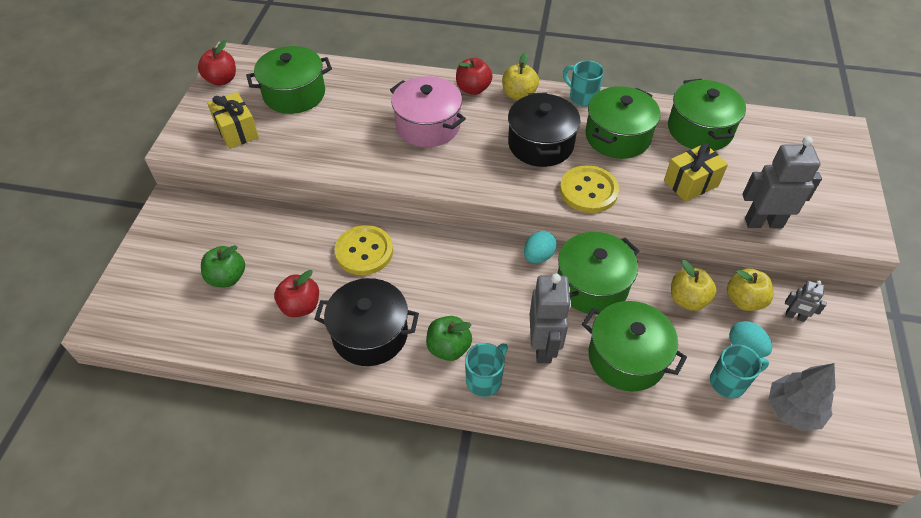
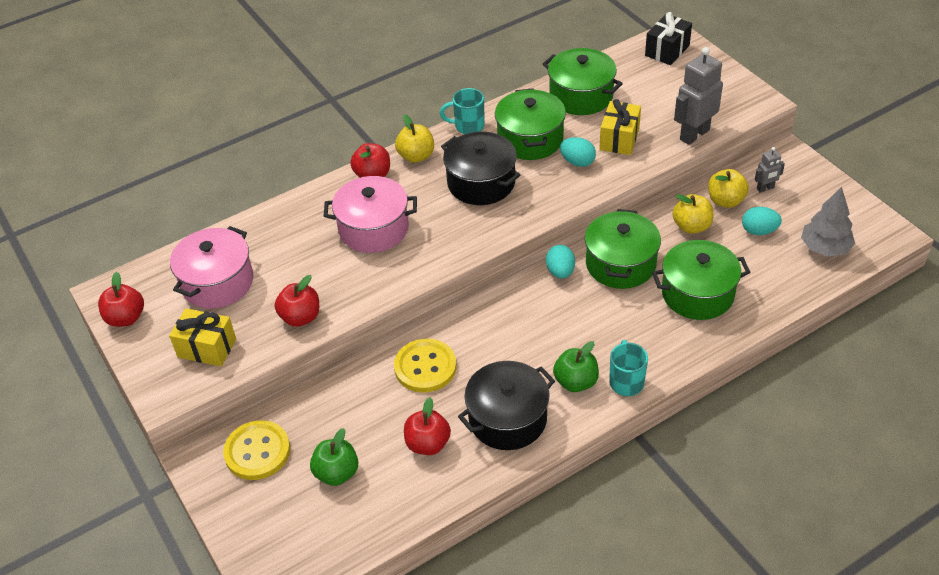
camera: 40 degrees left, 5 degrees down
(294, 94) = (217, 282): green pot -> pink pot
(310, 152) = (300, 317): none -> red apple
(543, 347) = (638, 329): grey robot -> none
(588, 191) = (557, 193): yellow button -> yellow button (257, 451)
(634, 178) = (577, 162): none -> turquoise egg
(729, 382) = (773, 260): turquoise mug -> none
(822, 139) = (667, 50): none -> black gift

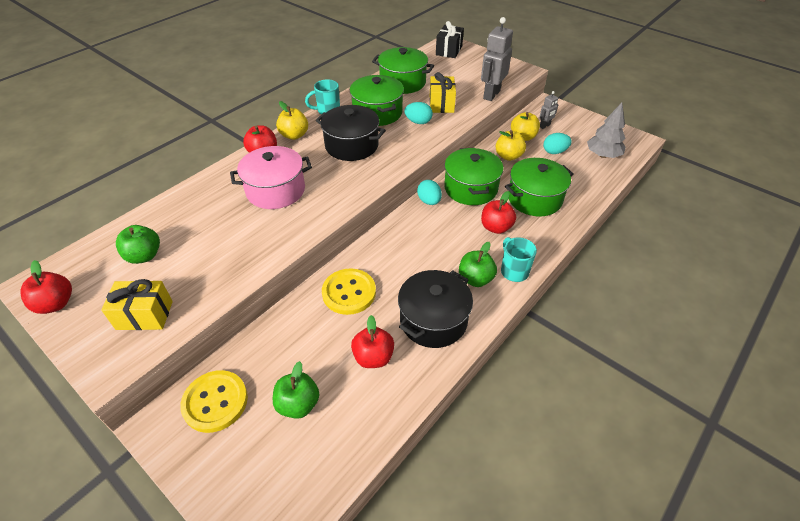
camera: 20 degrees left, 0 degrees up
(217, 282) = (144, 256): pink pot -> green apple
(300, 317) = (230, 270): red apple -> red apple (496, 227)

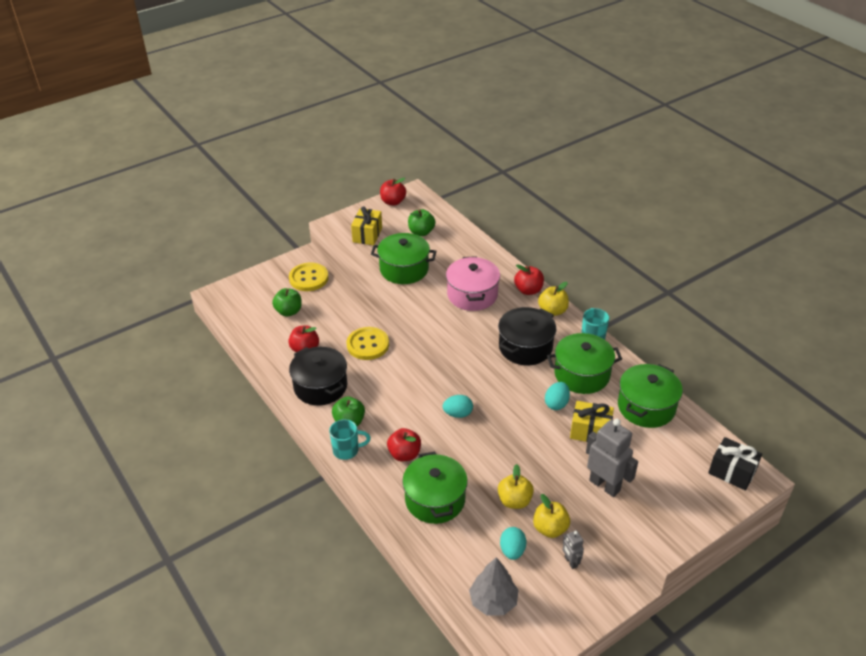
camera: 105 degrees right, 5 degrees down
(471, 188) = (467, 451): green pot -> green pot (404, 269)

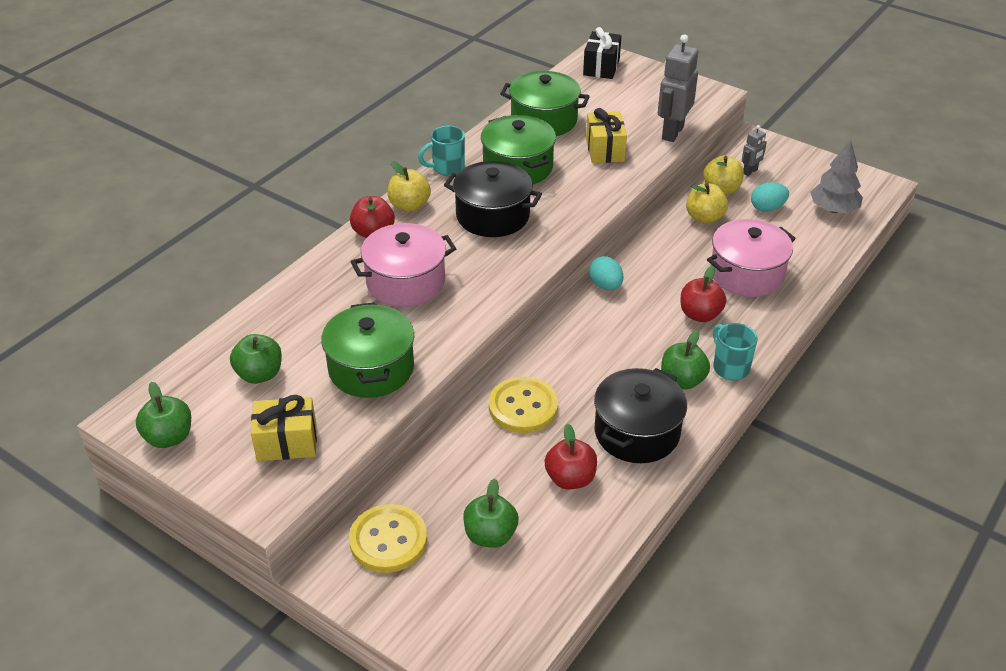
camera: 110 degrees left, 0 degrees up
(393, 202) = (169, 437): red apple -> green apple
(435, 499) = (746, 274): green pot -> pink pot
(556, 404) = (577, 178): turquoise egg -> none

